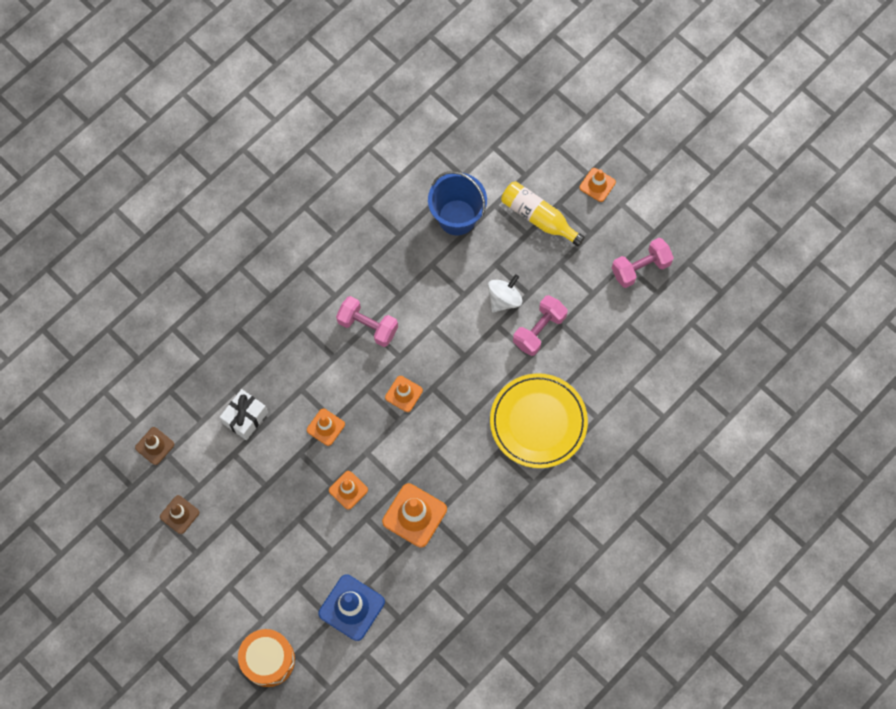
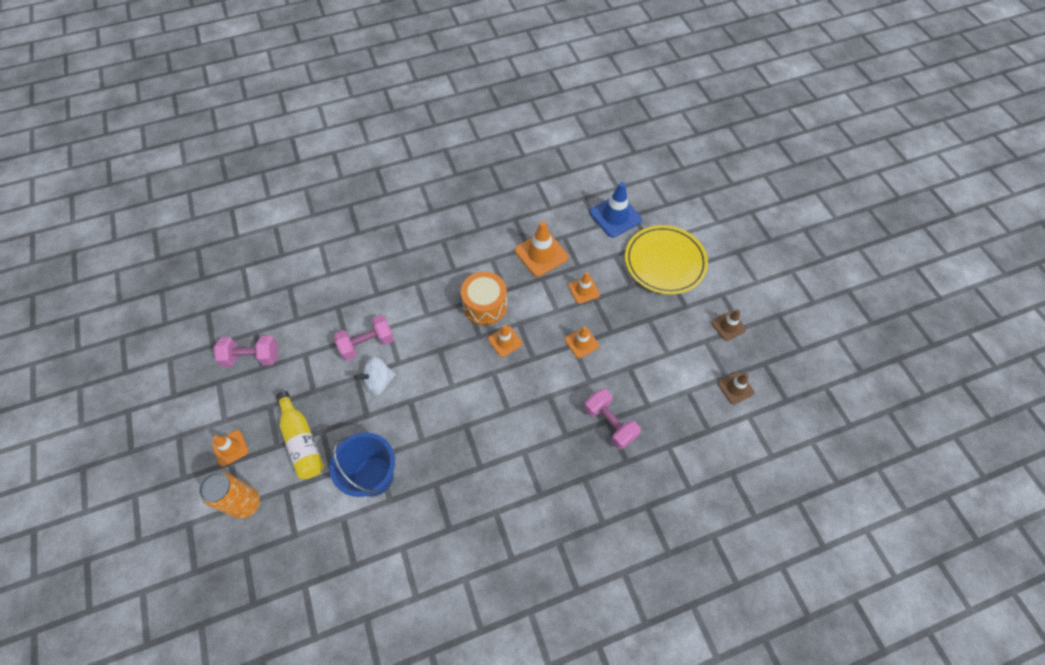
camera: 155 degrees left, 10 degrees down
(245, 418) = (647, 378): white gift -> none
(268, 660) = (688, 208): orange drum -> orange drum (485, 305)
(367, 326) = (507, 410): pink dumbbell -> pink dumbbell (609, 423)
(538, 422) = (412, 278): yellow plate -> yellow plate (664, 262)
(550, 151) = (246, 503): none -> orange can

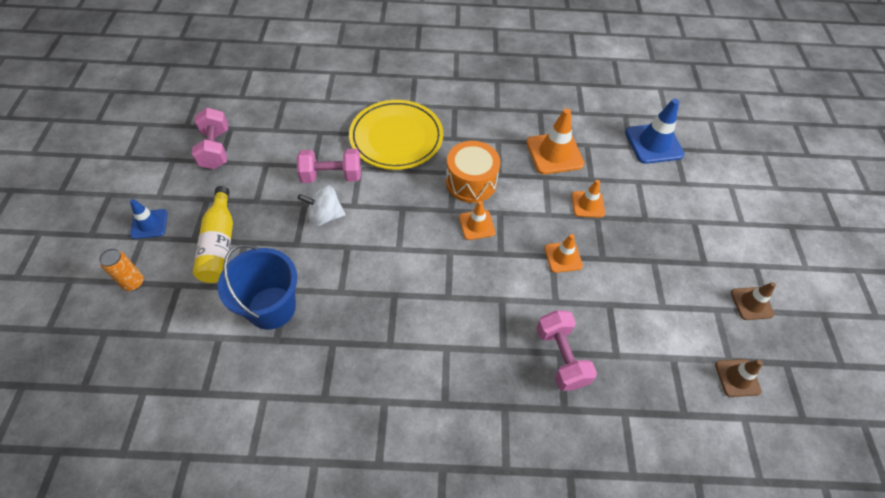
camera: 20 degrees right, 5 degrees down
(230, 448) = (149, 224): orange traffic cone -> blue traffic cone
(246, 503) = (133, 283): orange can -> orange can, size x0.62
(252, 357) = (215, 149): pink dumbbell -> pink dumbbell turned 60 degrees clockwise
(664, 262) = (695, 207): yellow plate -> yellow plate (396, 138)

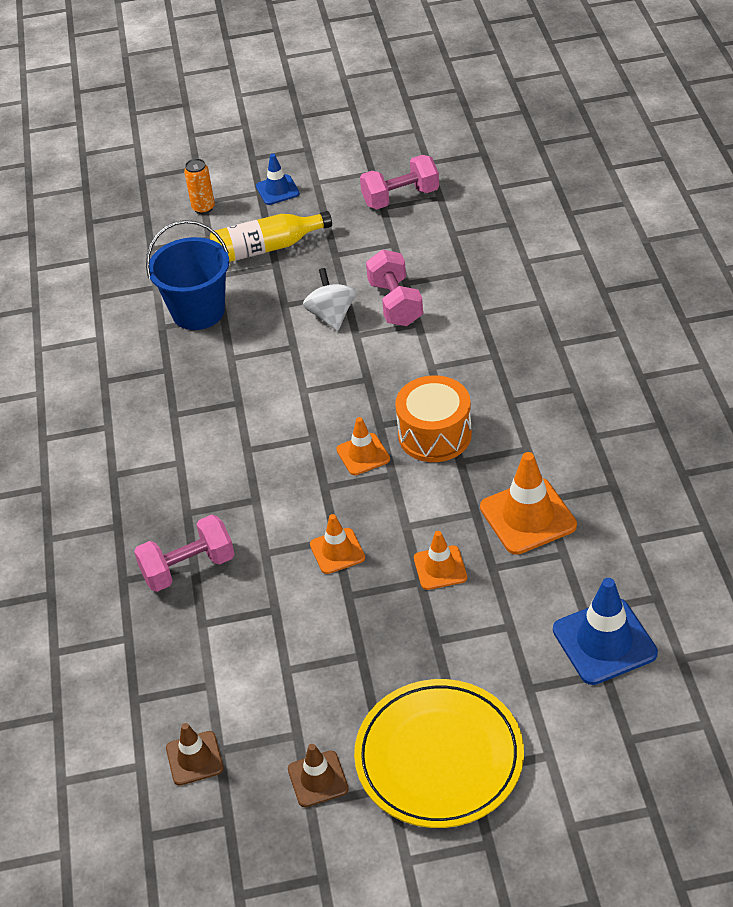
camera: 85 degrees right, 10 degrees down
(396, 138) = (486, 344): yellow plate -> yellow plate (439, 757)

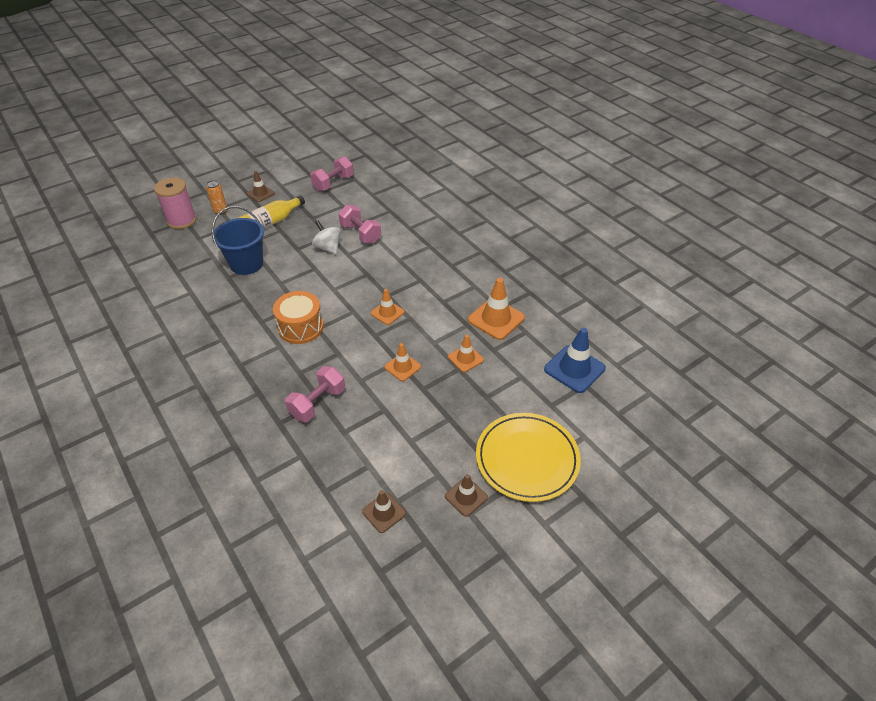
camera: 30 degrees left, 0 degrees up
(141, 211) = (182, 220): none -> pink spool
(277, 190) = (260, 193): blue traffic cone -> brown traffic cone
(434, 435) = (421, 292): orange drum -> orange drum (301, 327)

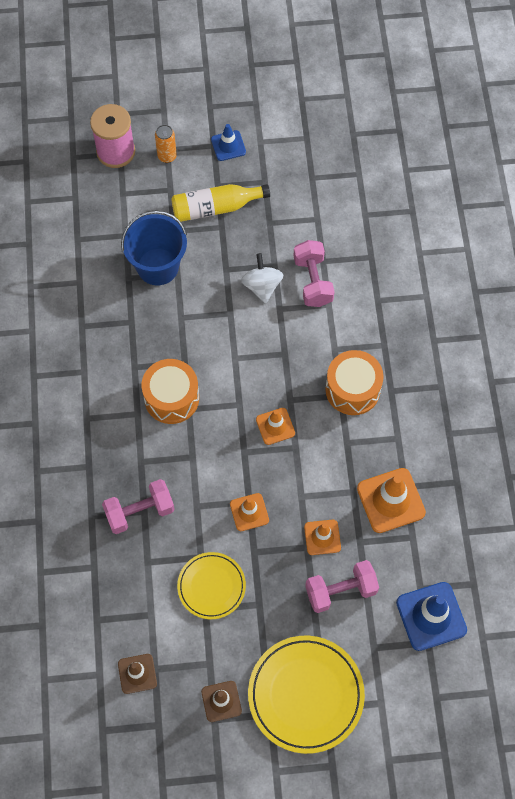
camera: 30 degrees right, 20 degrees up
(260, 193) = (228, 146): brown traffic cone -> blue traffic cone
(333, 183) = (327, 169): pink dumbbell -> pink dumbbell (340, 591)
(405, 424) = (211, 586): none -> yellow plate
(426, 274) = (352, 389): none -> orange drum

